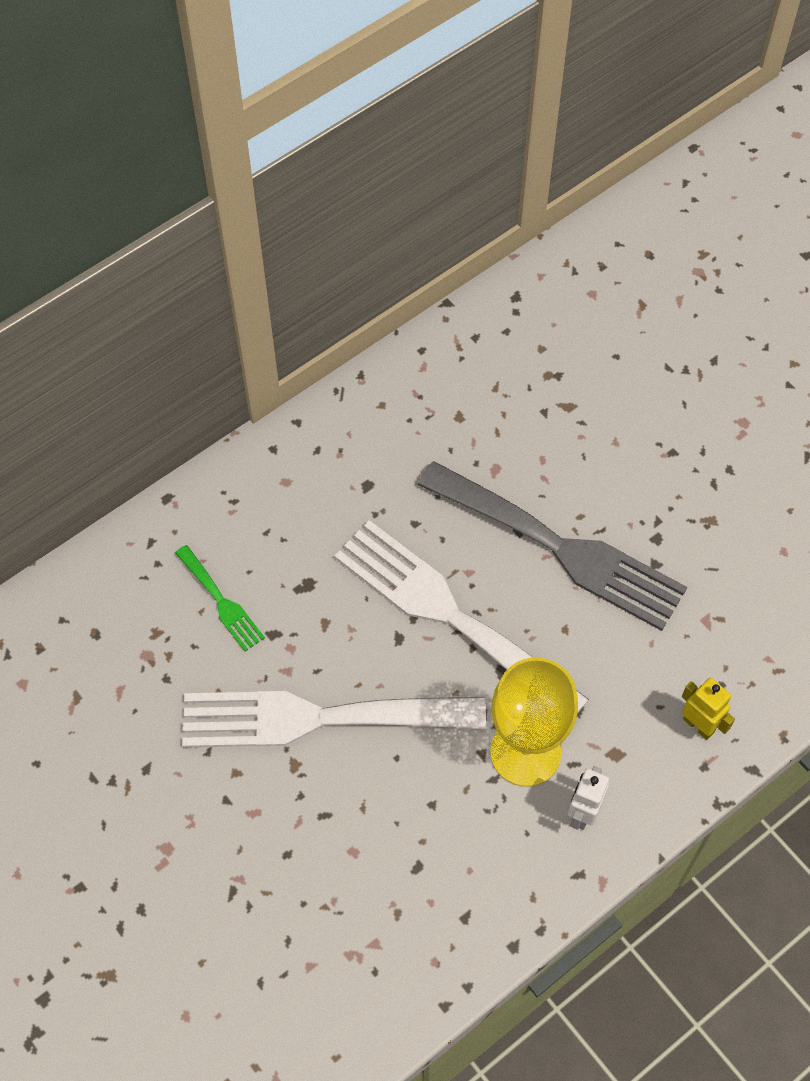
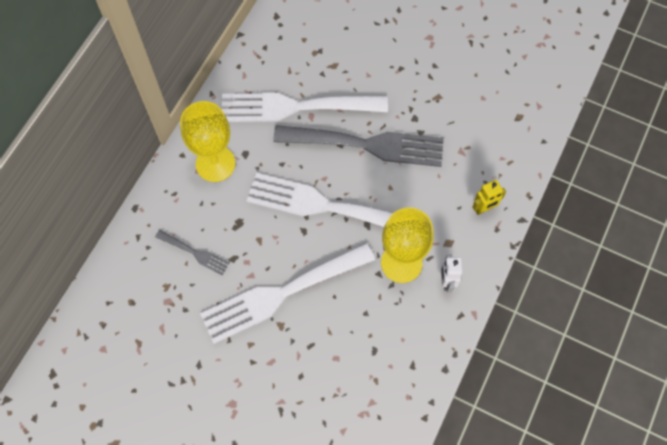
camera: 25 degrees left, 5 degrees up
(221, 601) = (195, 253): green fork -> grey fork
(315, 482) = (215, 163): none -> yellow goblet
(478, 446) = (295, 107): none -> white fork
(699, 725) = (483, 208): yellow robot -> yellow robot turned 135 degrees clockwise

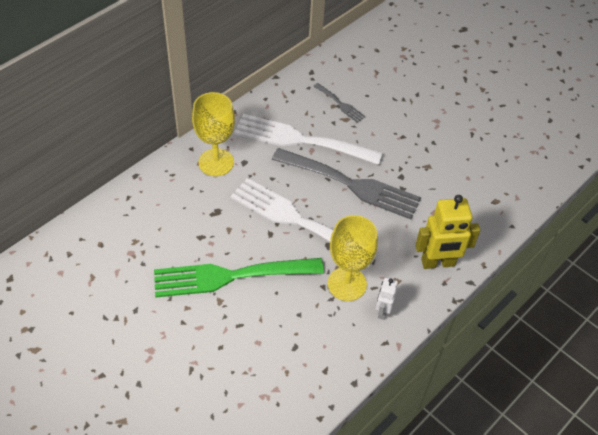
camera: 15 degrees right, 15 degrees down
(195, 253) = (170, 223): grey fork -> grey fork (340, 104)
(281, 294) = (230, 276): white fork -> green fork
(483, 208) = (438, 263): yellow robot -> yellow robot, size x1.87

